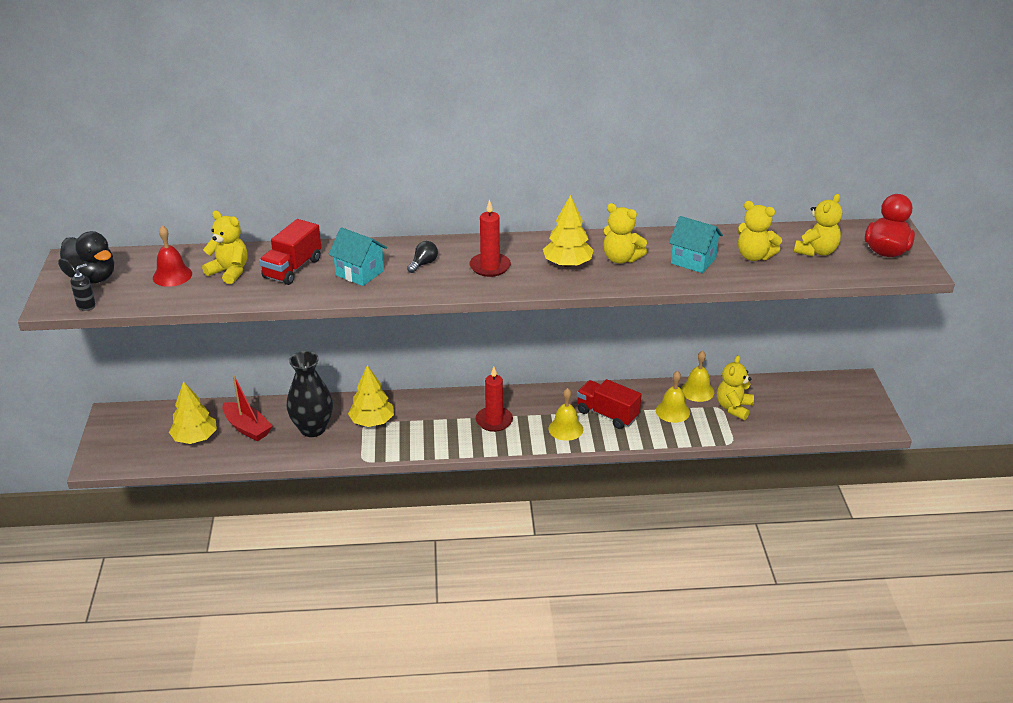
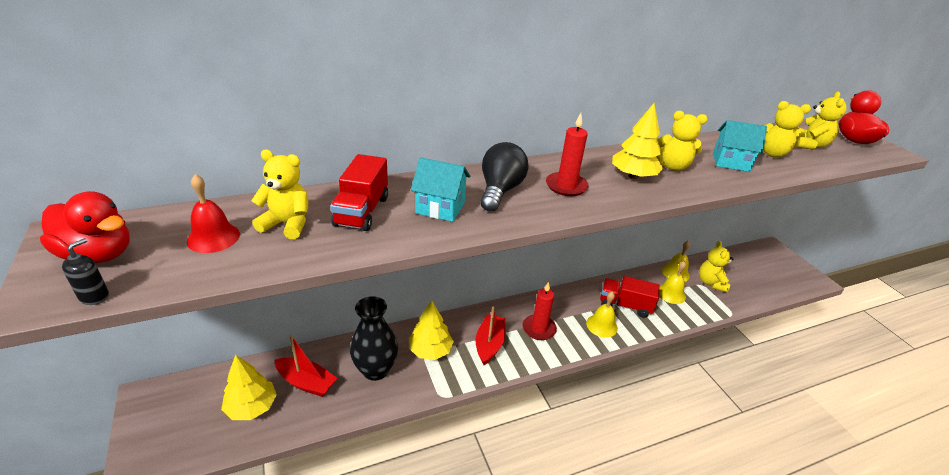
camera: 20 degrees left, 0 degrees up
(92, 278) = (98, 254): black duck -> red duck
(423, 264) = (500, 190): black light bulb -> black light bulb, size x1.91
(434, 426) = (489, 344): none -> red boat

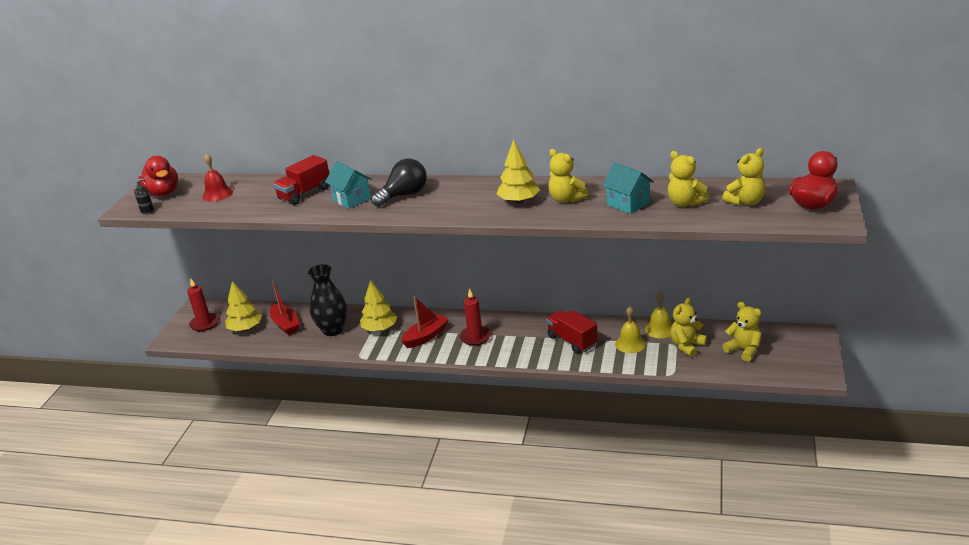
camera: 40 degrees right, 5 degrees down
(287, 224) = (258, 194): yellow teddy bear -> yellow teddy bear (744, 350)
(566, 186) = (454, 200): red candle -> red candle (204, 324)
(601, 325) = (531, 349): yellow bell -> none

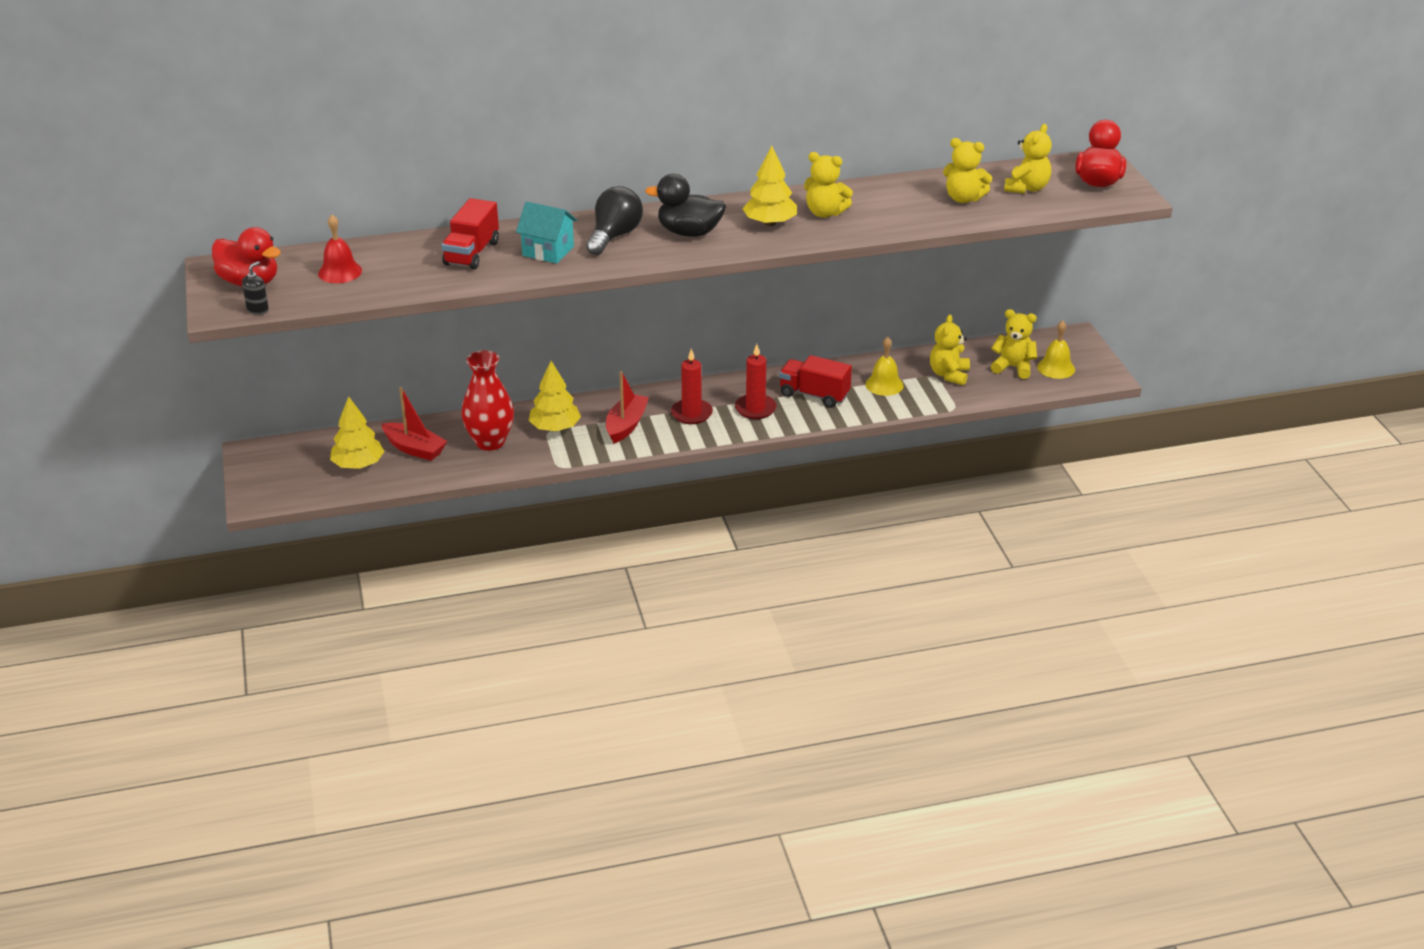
camera: 30 degrees left, 5 degrees up
(204, 324) = (287, 471): red candle -> red candle (755, 409)
(333, 330) = (490, 442): black vase -> red vase
(456, 200) = (689, 232): none -> black duck
(628, 204) = (901, 208): turquoise house -> none
(660, 329) = (906, 362): yellow bell -> yellow bell (1056, 368)

